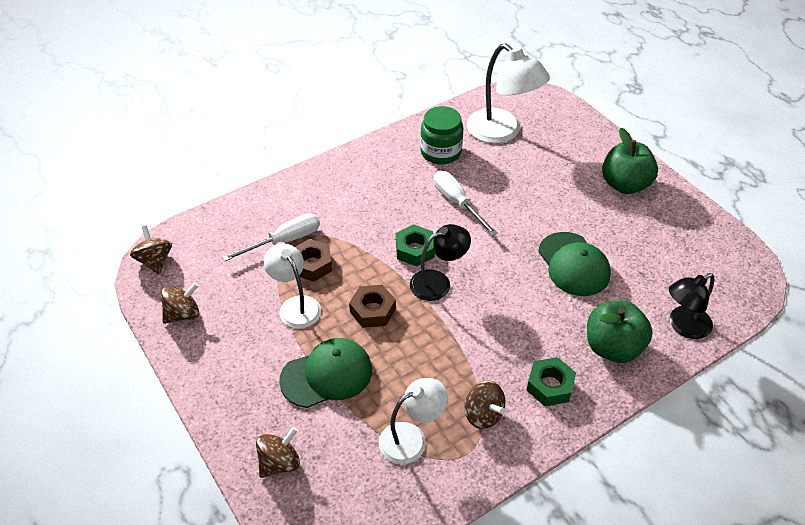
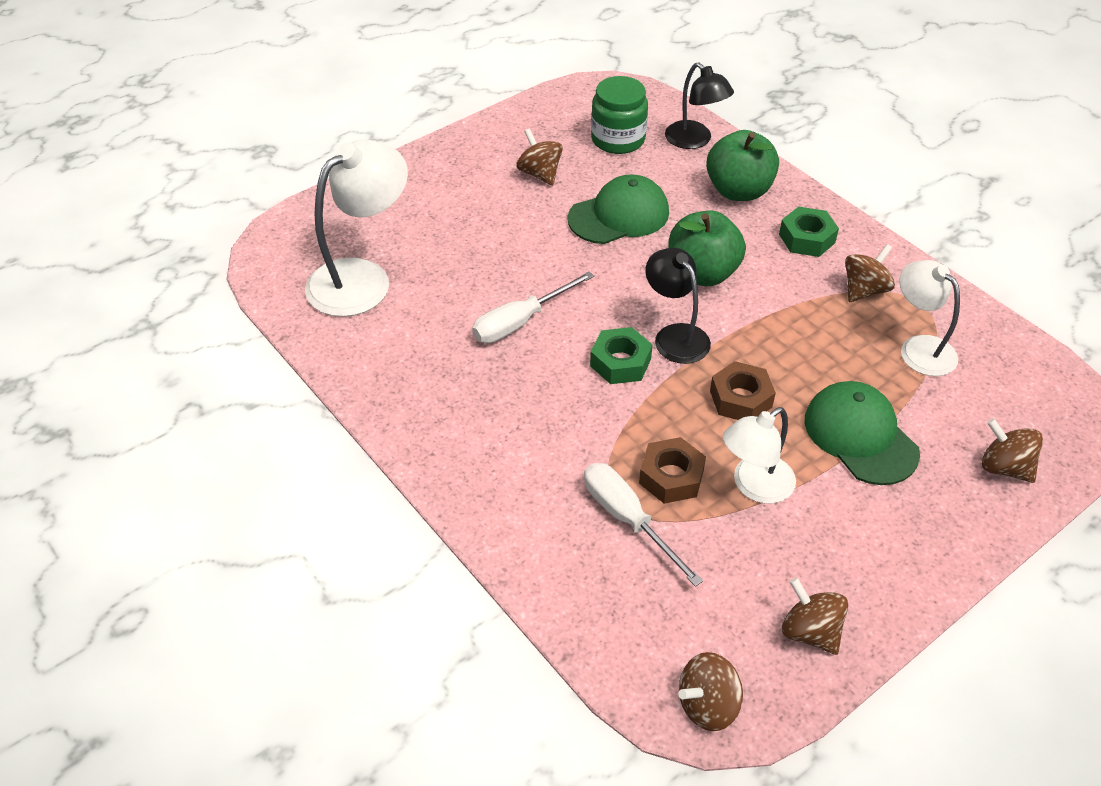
camera: 95 degrees left, 0 degrees up
(441, 152) = (408, 344): green jar -> green jar (618, 139)
(622, 222) = (539, 174): none -> brown spinning top
(625, 185) = (471, 168): green apple -> green apple (702, 273)

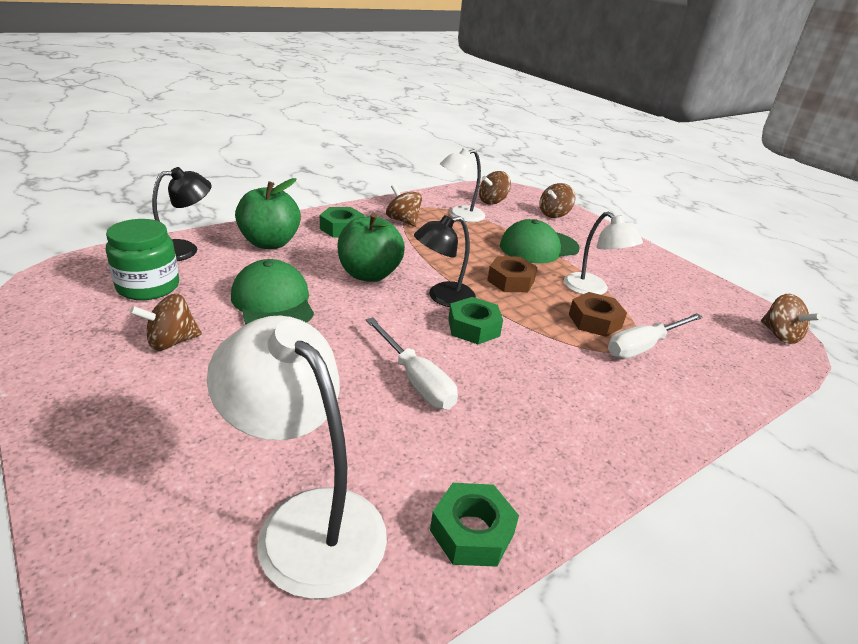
camera: 90 degrees left, 15 degrees down
(354, 360) = (472, 532): none -> green nut
(810, 631) = (701, 291): brown spinning top -> brown spinning top (492, 201)

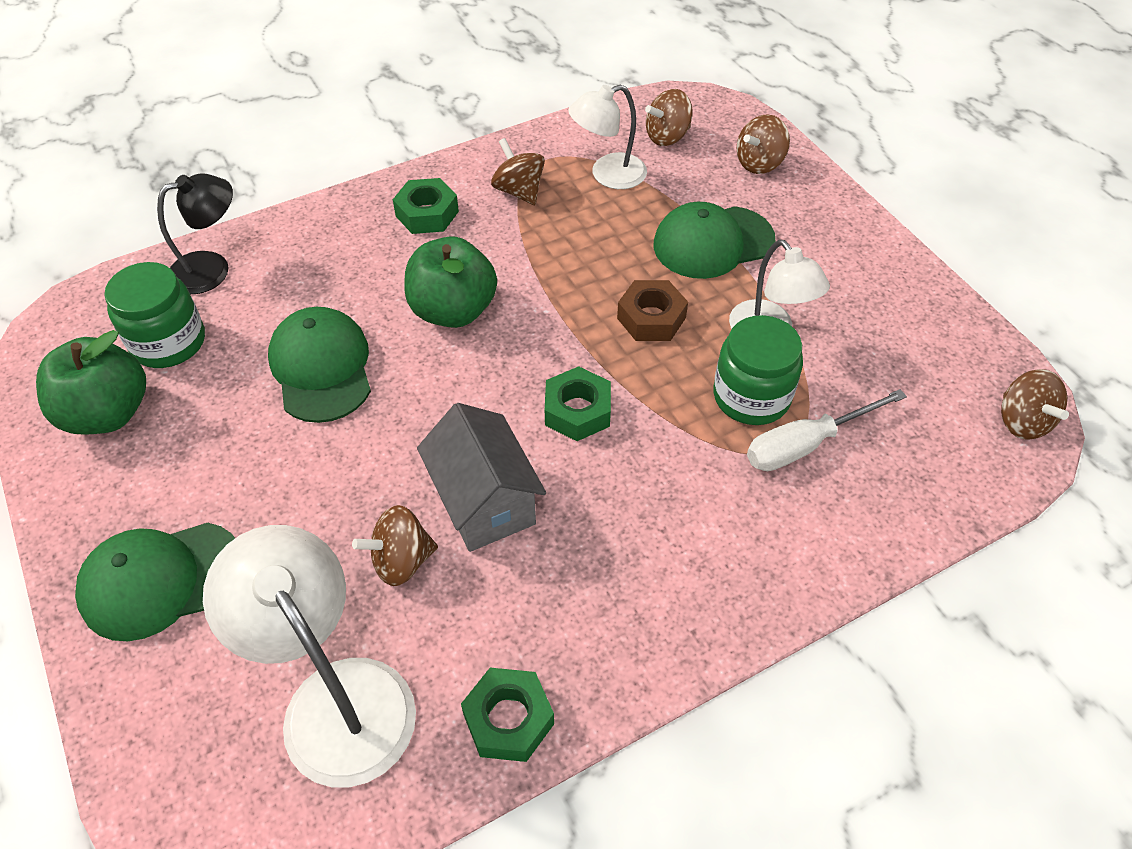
camera: 10 degrees right, 20 degrees up
(134, 435) = (161, 580): none -> green cap
(171, 342) = (198, 439): brown spinning top -> brown spinning top (401, 561)
(270, 243) = (324, 250): green apple -> green apple (108, 413)
(415, 380) = (484, 502): white screwdriver -> grey house
(442, 297) = (546, 353): black lamp -> none
(595, 321) = (751, 396): brown nut -> green jar

